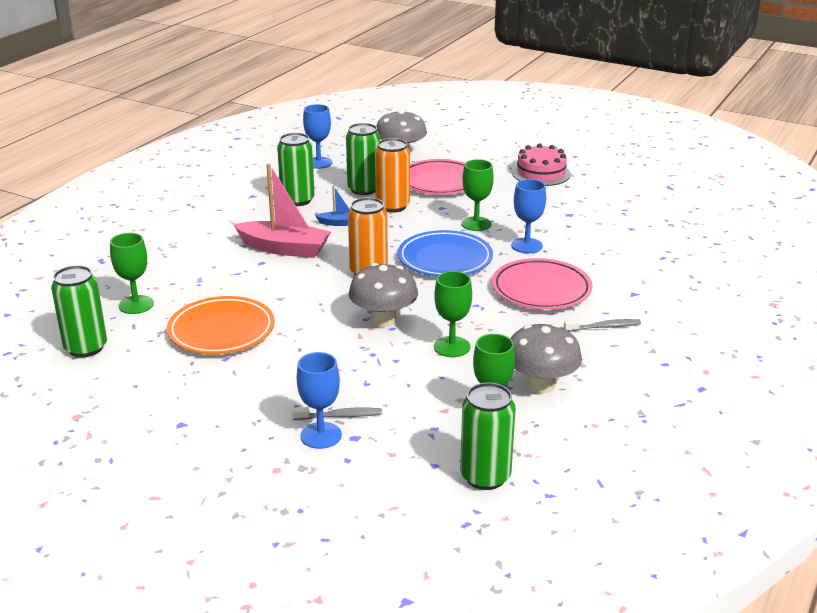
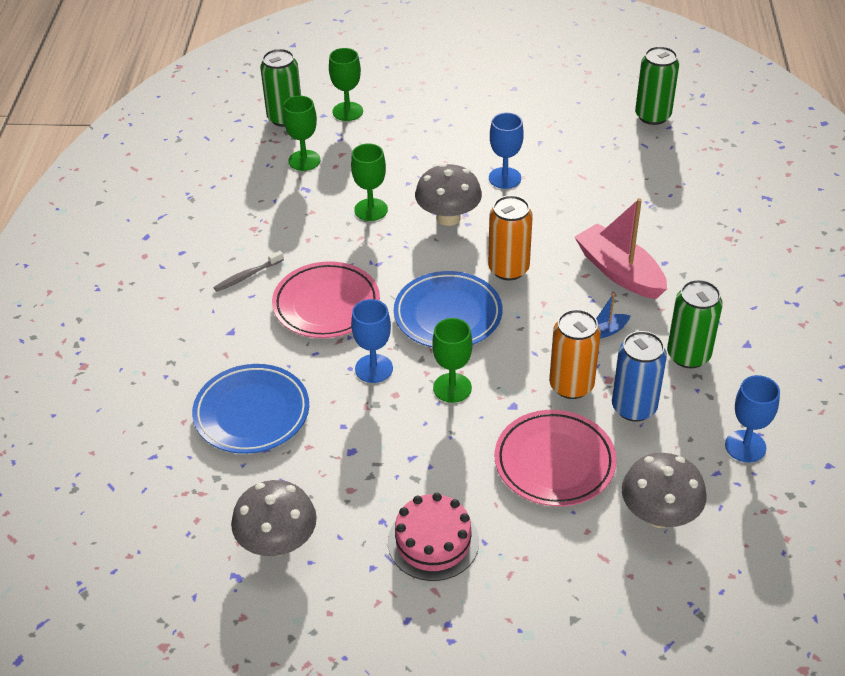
camera: 155 degrees right, 15 degrees up
(136, 305) = (669, 163): green goblet -> green goblet (347, 111)
(221, 331) = (570, 163): orange plate -> none
(284, 249) = (619, 272): pink boat -> pink boat turned 60 degrees clockwise
(321, 435) = (413, 110): blue goblet -> blue goblet (505, 178)
(339, 416) = (412, 126): grey toothbrush -> none
(364, 189) = (634, 407): green can -> blue can
(541, 385) = (278, 197): grey mushroom -> grey mushroom (277, 543)
(634, 246) = (252, 413): none -> blue plate

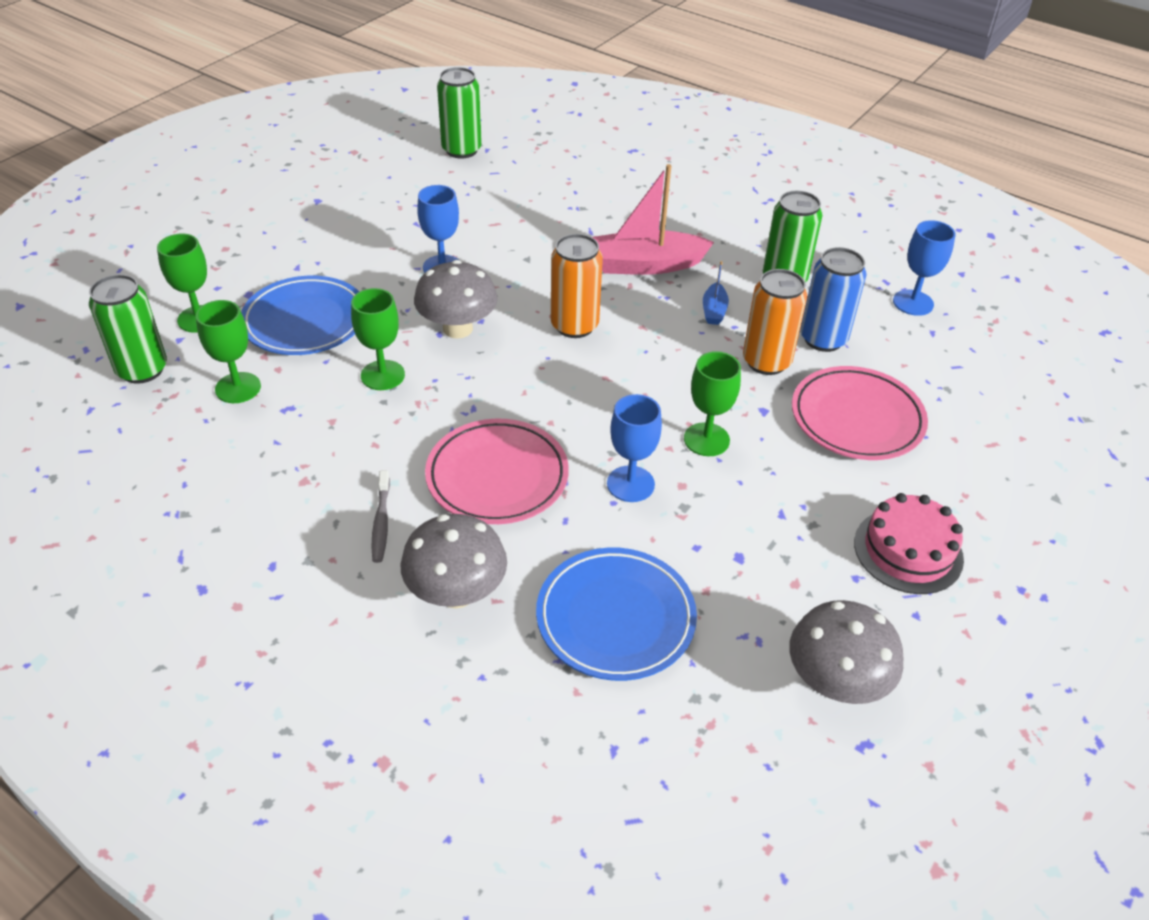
camera: 60 degrees left, 0 degrees up
(448, 315) = (600, 394): blue plate -> blue plate (305, 321)
(659, 515) = (961, 387): grey mushroom -> grey mushroom (456, 592)

